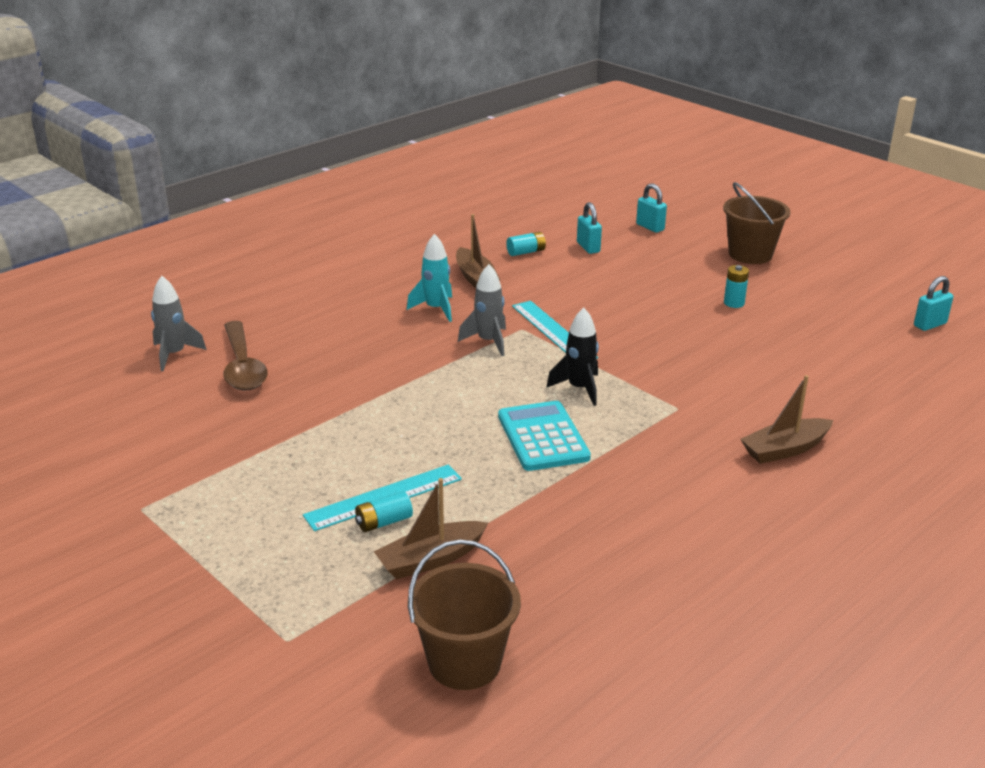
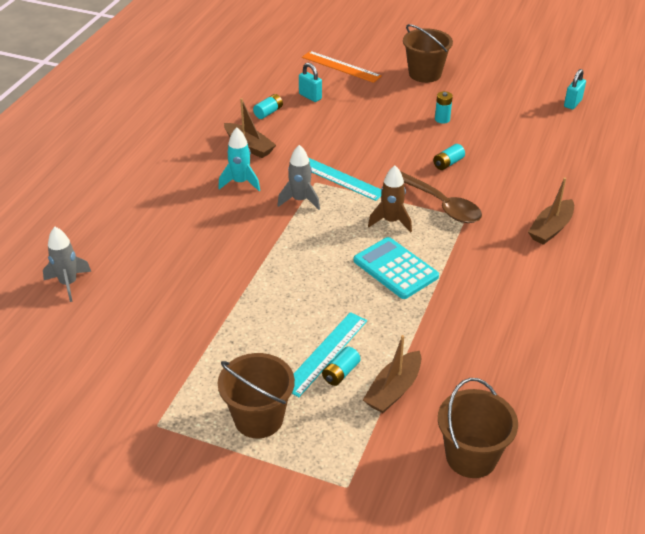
camera: 25 degrees left, 10 degrees up
(243, 366) = (133, 277): brown spoon -> brown spoon (442, 205)
(251, 537) = (258, 418): none -> brown bucket
(579, 389) = (391, 221): black rocket -> brown rocket
(650, 227) = (341, 67): turquoise padlock -> orange ruler
(703, 348) = (448, 163): none -> turquoise battery

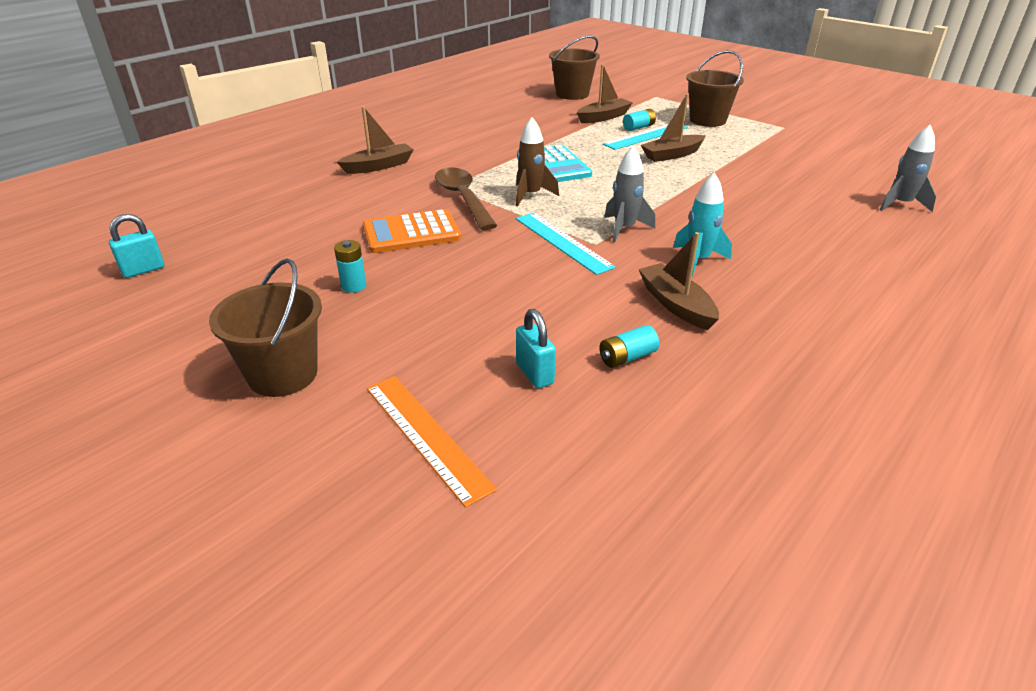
camera: 160 degrees left, 5 degrees down
(286, 318) = (672, 155): none -> brown boat
(448, 163) = (411, 233): turquoise battery -> orange calculator

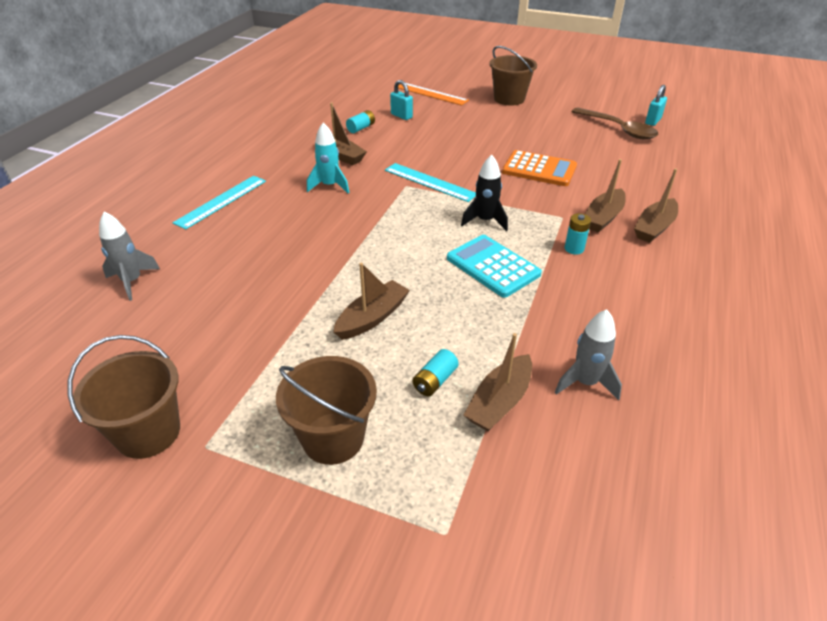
camera: 160 degrees right, 5 degrees up
(353, 286) = (529, 133): turquoise battery -> turquoise battery (574, 249)
(411, 233) = (539, 169): orange calculator -> orange calculator turned 60 degrees clockwise
(412, 179) = (603, 217): none -> brown boat
(463, 198) = (537, 206): brown spoon -> brown spoon (619, 129)
(531, 195) = (485, 221): brown rocket -> black rocket
(572, 94) = (606, 490): brown bucket -> brown bucket (148, 432)
(624, 229) = (390, 202): grey rocket -> grey rocket (585, 382)
(646, 136) = (416, 357): turquoise ruler -> turquoise ruler (221, 201)

